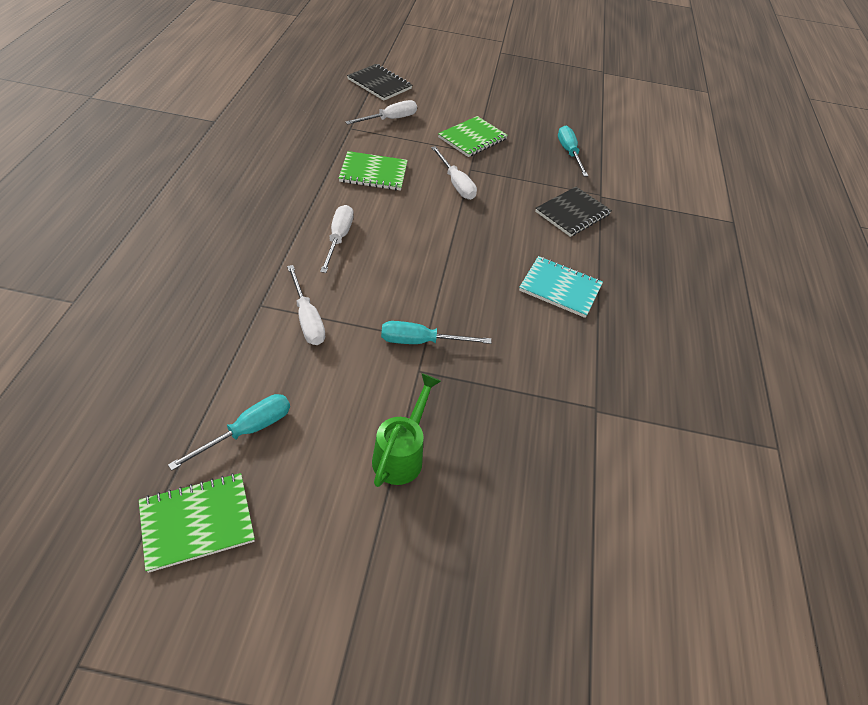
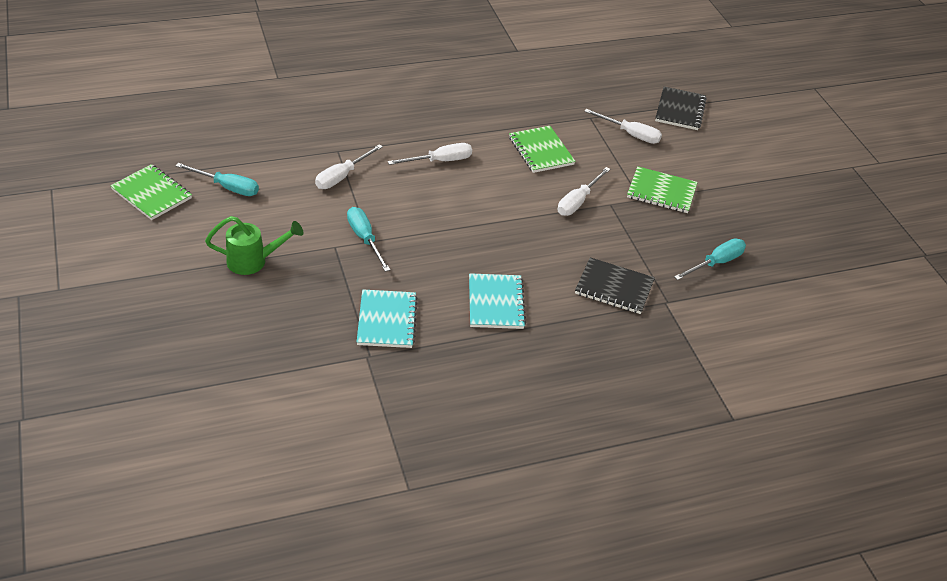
camera: 65 degrees right, 5 degrees down
(551, 374) = (386, 320): none -> turquoise notebook

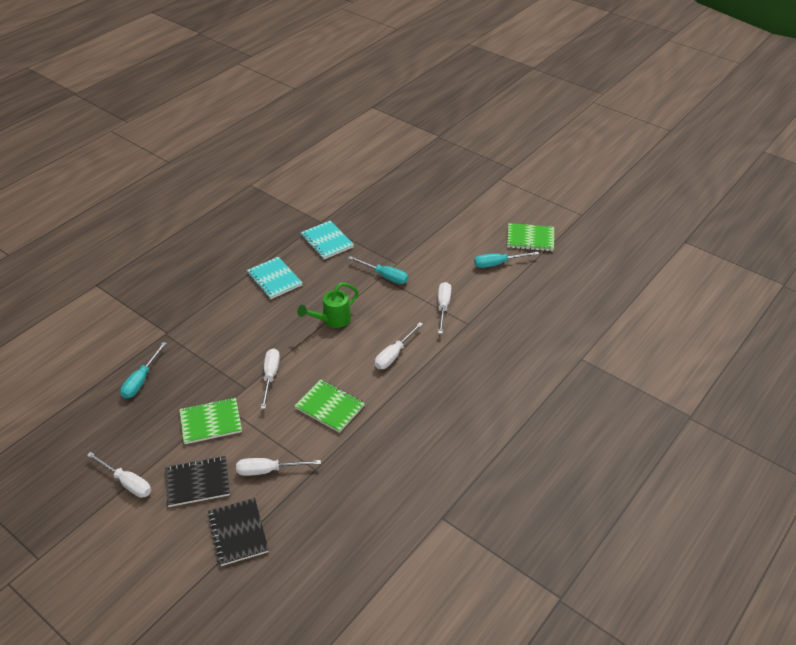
camera: 150 degrees right, 0 degrees up
(254, 261) = (429, 234): green watering can -> green watering can (332, 320)
(614, 287) = (206, 325): black notebook -> black notebook (198, 482)
(761, 182) = (127, 482): none -> white screwdriver

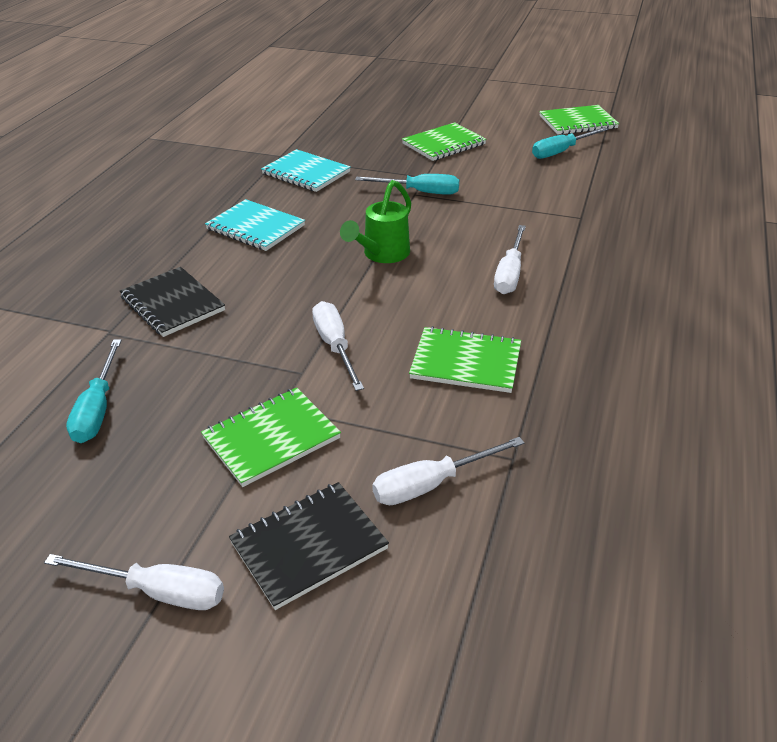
camera: 20 degrees left, 5 degrees down
(238, 533) = (451, 612): black notebook -> black notebook (172, 304)
(427, 237) = (444, 144): none -> green notebook
(443, 307) = (531, 207): white screwdriver -> none

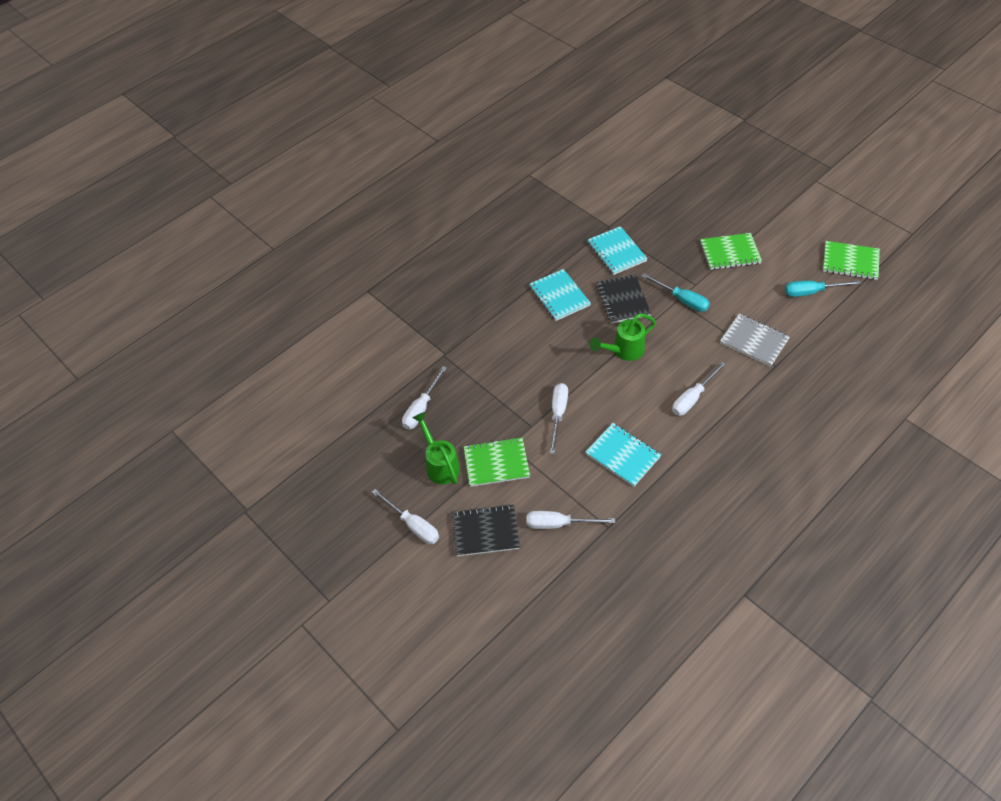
camera: 30 degrees right, 15 degrees up
(97, 409) = (421, 408): turquoise screwdriver -> white screwdriver
(169, 475) = (440, 464): none -> green watering can
(172, 304) = (485, 346): black notebook -> black notebook (623, 300)
(466, 362) = (622, 455): green notebook -> turquoise notebook
(536, 204) = (754, 341): none -> grey notebook

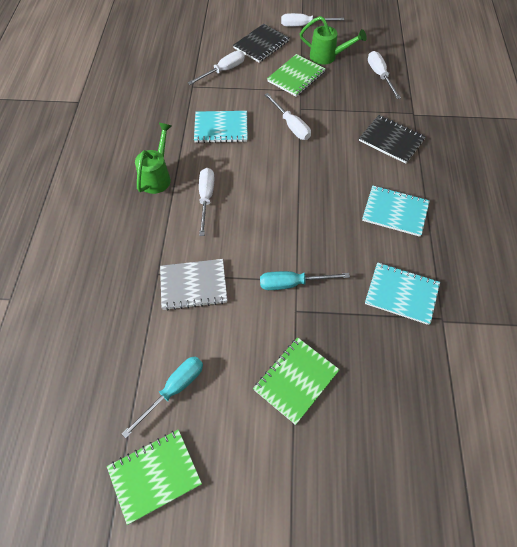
camera: 135 degrees right, 5 degrees up
(623, 300) = (341, 246): black notebook -> black notebook (391, 140)
(623, 351) = (294, 200): green watering can -> green watering can (157, 176)

